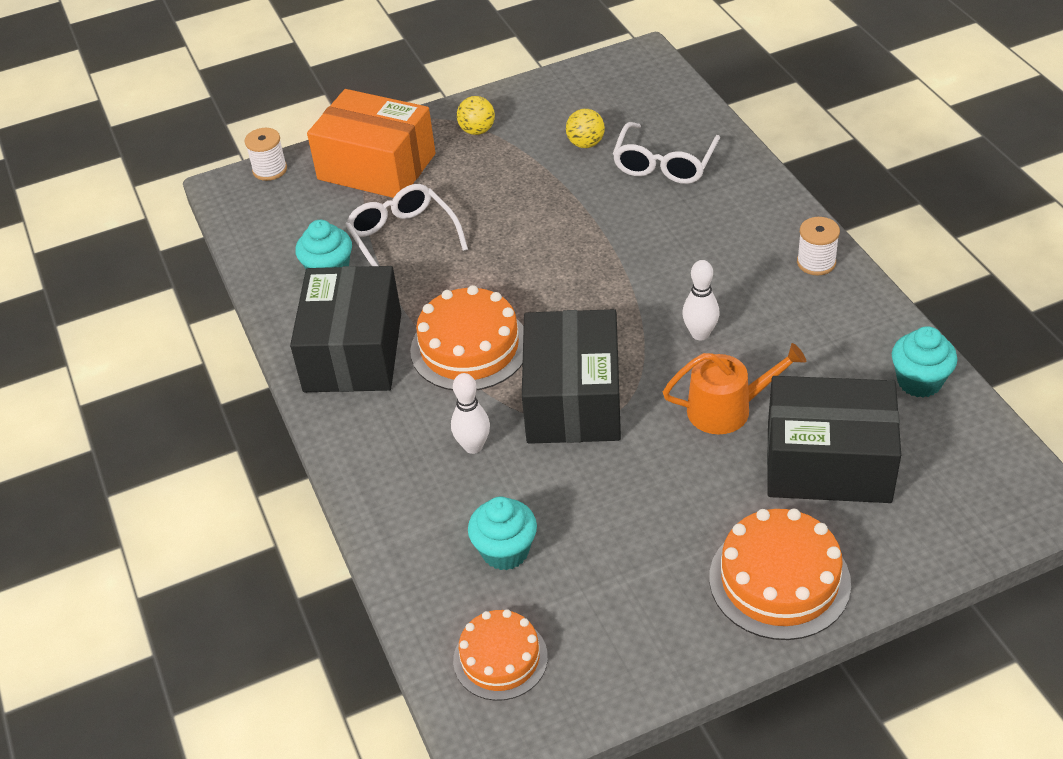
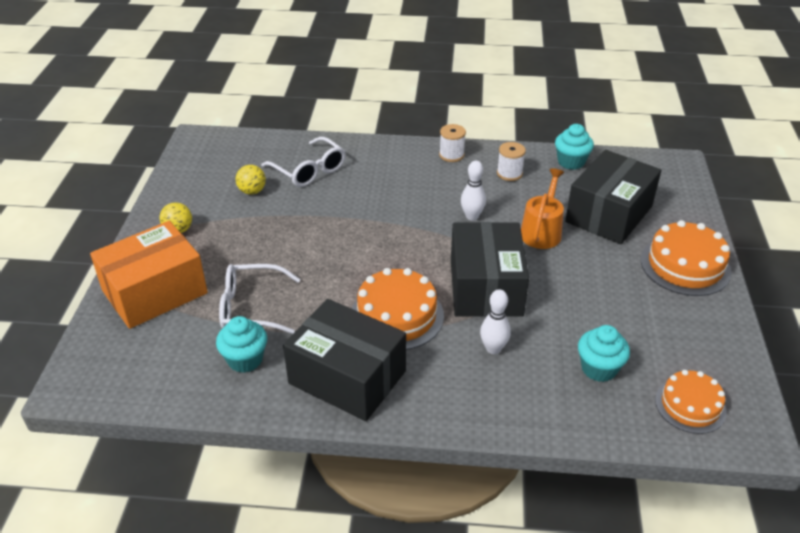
camera: 65 degrees left, 5 degrees down
(270, 170) = (82, 352): white spool -> white spool (509, 173)
(573, 399) = (485, 287): black box -> black box turned 60 degrees clockwise

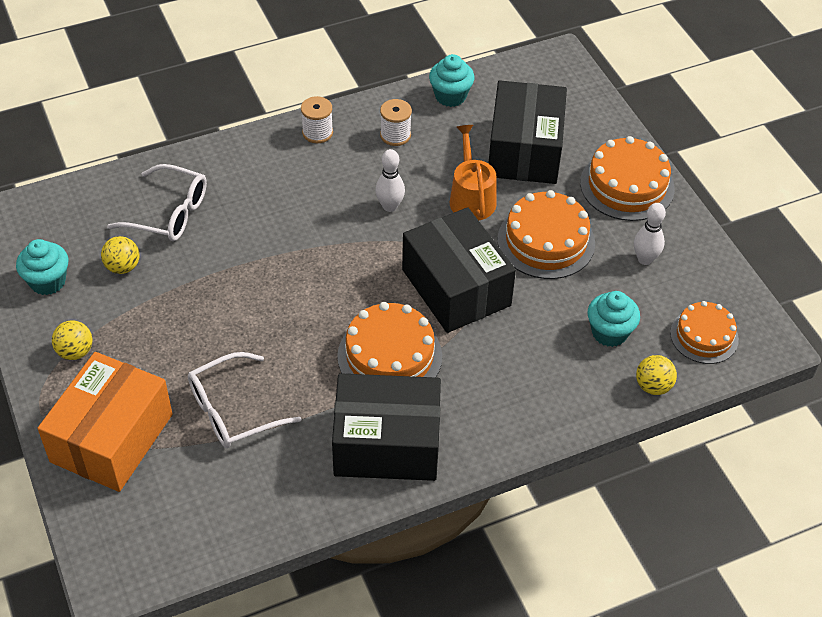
camera: 30 degrees left, 10 degrees up
(245, 360) = (271, 471): turquoise cupcake -> turquoise cupcake (48, 281)
(493, 349) = (504, 353): white bowling pin -> white bowling pin (645, 259)
(585, 281) = (546, 241): none -> orange cake
(613, 427) = (653, 386): none -> yellow ball

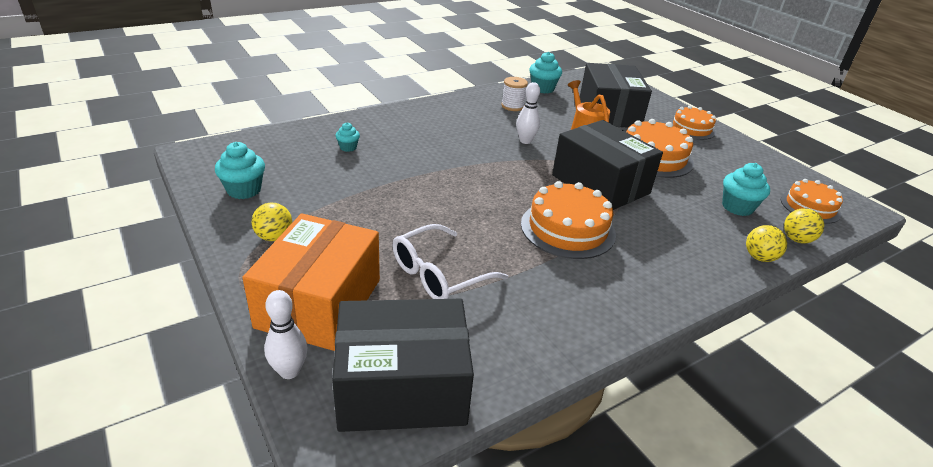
camera: 10 degrees left, 15 degrees down
(123, 267) = (313, 179): yellow ball -> yellow ball (759, 257)
(169, 213) = (348, 147): white glasses -> turquoise cupcake
(317, 132) = (454, 105): white spool -> none
(387, 444) = (595, 292): black box -> black box (402, 387)
(627, 185) = (691, 128): orange cake -> orange cake, size x0.66
(645, 259) = (732, 165): white bowling pin -> white bowling pin (289, 371)

